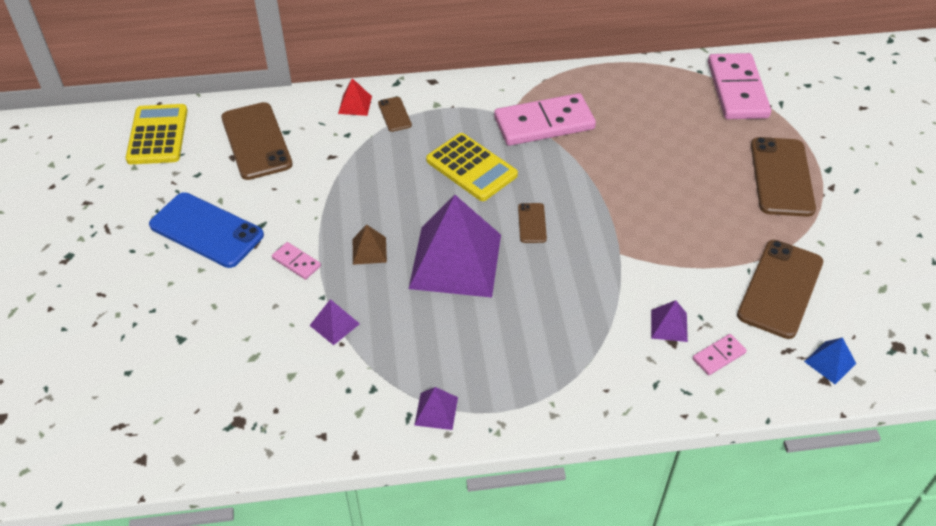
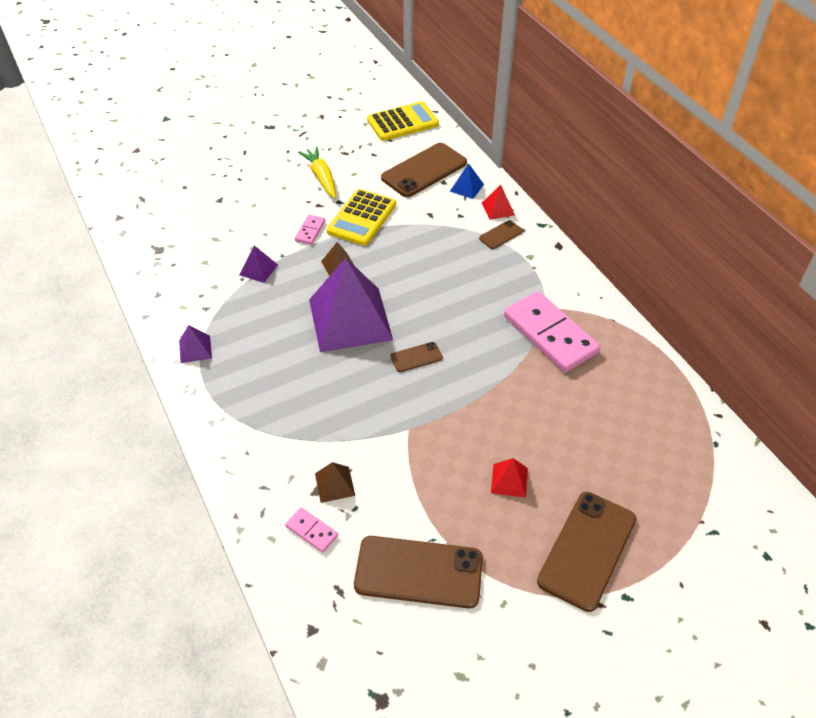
camera: 70 degrees right, 0 degrees up
(206, 230) = (321, 177): blue phone -> yellow carrot
(471, 168) = (463, 300): yellow calculator -> yellow calculator (362, 218)
(669, 325) = (334, 484): purple pyramid -> brown pyramid
(700, 201) = (509, 480): none -> red pyramid
(737, 90) = (707, 484): pink domino -> none
(781, 177) = (587, 550): brown phone -> brown phone turned 45 degrees counterclockwise
(830, 362) = (336, 632): blue pyramid -> blue pyramid (467, 187)

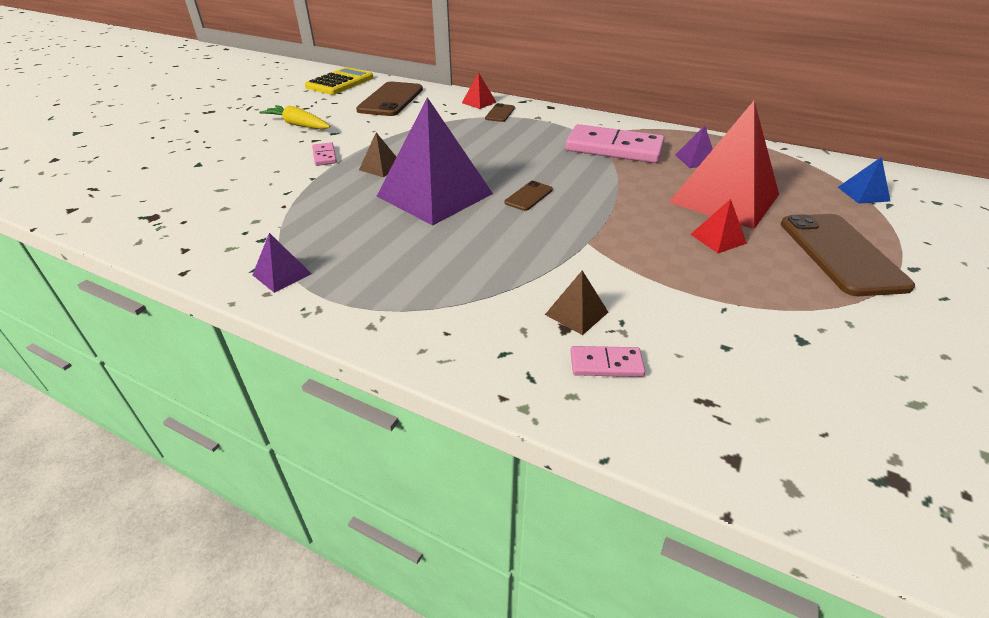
camera: 35 degrees left, 10 degrees down
(258, 269) = (296, 194): purple pyramid -> purple pyramid (696, 160)
(362, 218) = (367, 136): yellow calculator -> none
(418, 572) = (751, 340): brown phone -> none
(467, 187) = (439, 99): blue pyramid -> blue pyramid (863, 194)
(571, 443) = (724, 198): none -> red pyramid

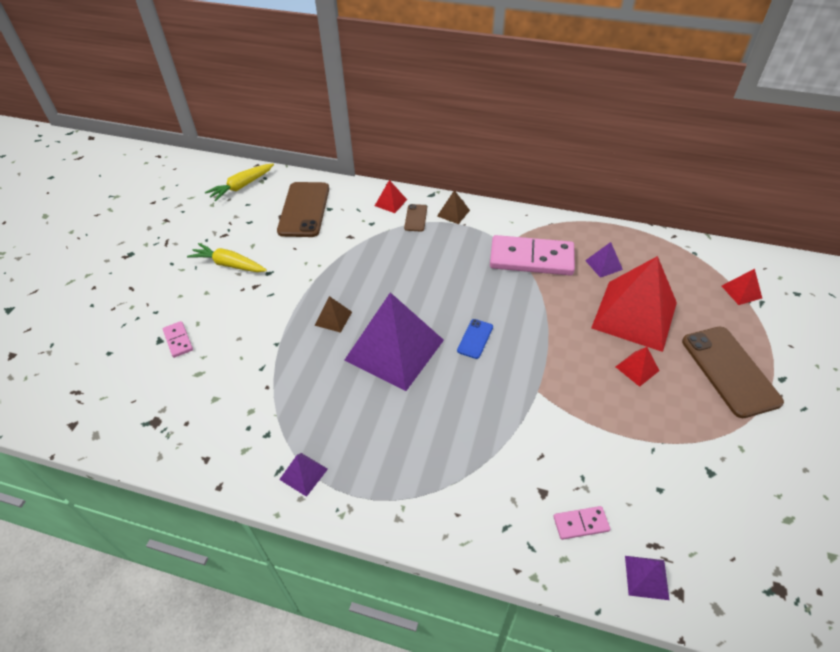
camera: 10 degrees left, 10 degrees up
(324, 156) = (275, 309): pink domino -> pink domino (178, 340)
(340, 82) = (241, 186): yellow calculator -> yellow carrot
(528, 196) = (475, 339): brown phone -> blue phone
(576, 313) = (548, 475): brown pyramid -> brown pyramid (453, 213)
(686, 433) = (646, 577): none -> purple pyramid
(863, 194) = (741, 291): blue pyramid -> red pyramid

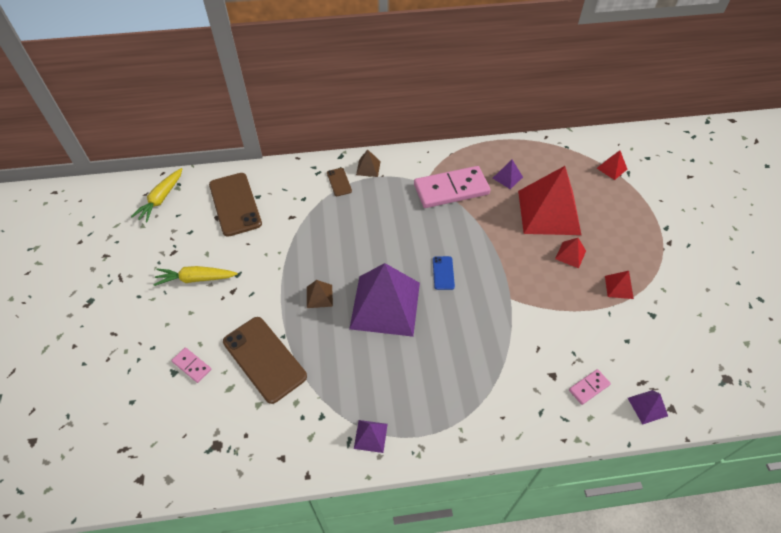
camera: 25 degrees left, 5 degrees up
(390, 202) = (309, 174): red pyramid -> red pyramid (619, 287)
(729, 371) = (631, 234): brown phone -> brown phone (264, 359)

